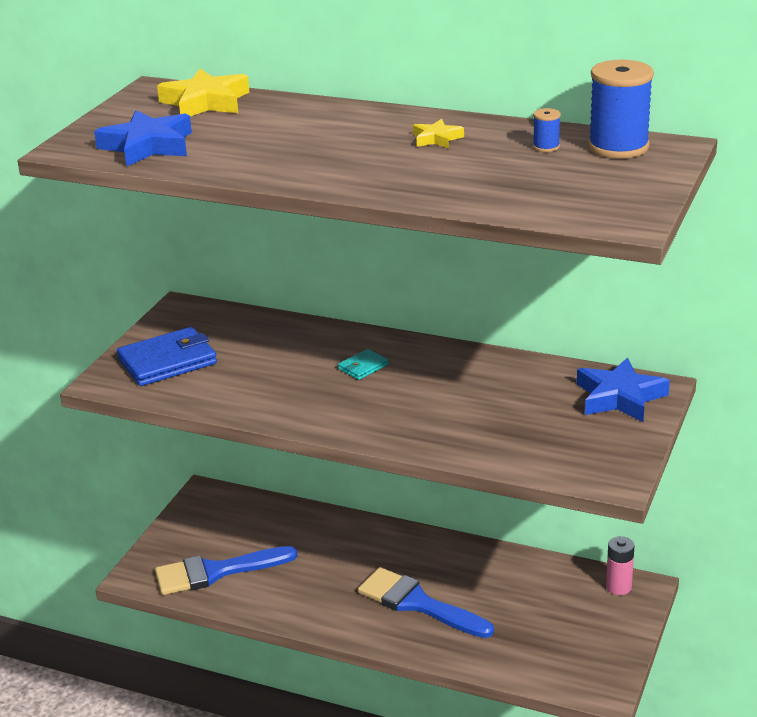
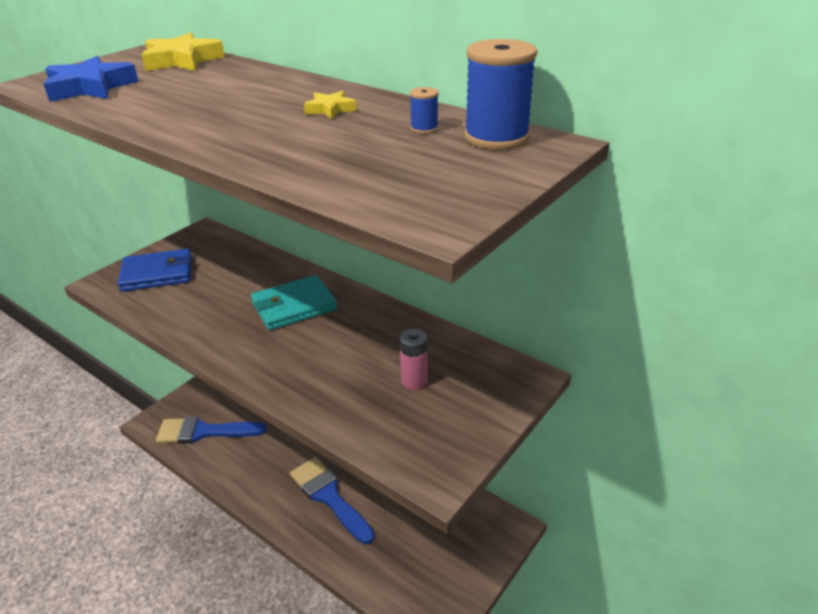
camera: 15 degrees right, 5 degrees up
(363, 367) = (294, 306): turquoise wallet -> turquoise wallet, size x2.04
(618, 587) = (492, 521): pink battery -> pink battery (414, 381)
(620, 397) = (490, 380): blue star -> none

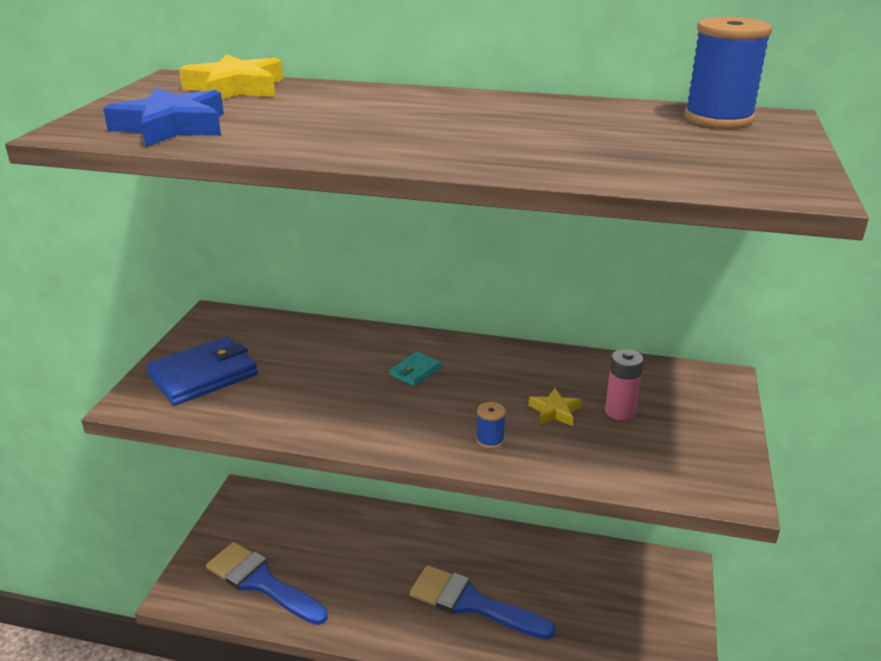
camera: 25 degrees left, 5 degrees down
(204, 432) = (261, 582): blue brush -> blue brush turned 60 degrees clockwise
(294, 306) = (415, 371): turquoise wallet -> turquoise wallet, size x0.49
(330, 109) = (511, 114): yellow star -> yellow star (554, 411)
(424, 128) = (639, 119): blue spool -> blue spool (490, 440)

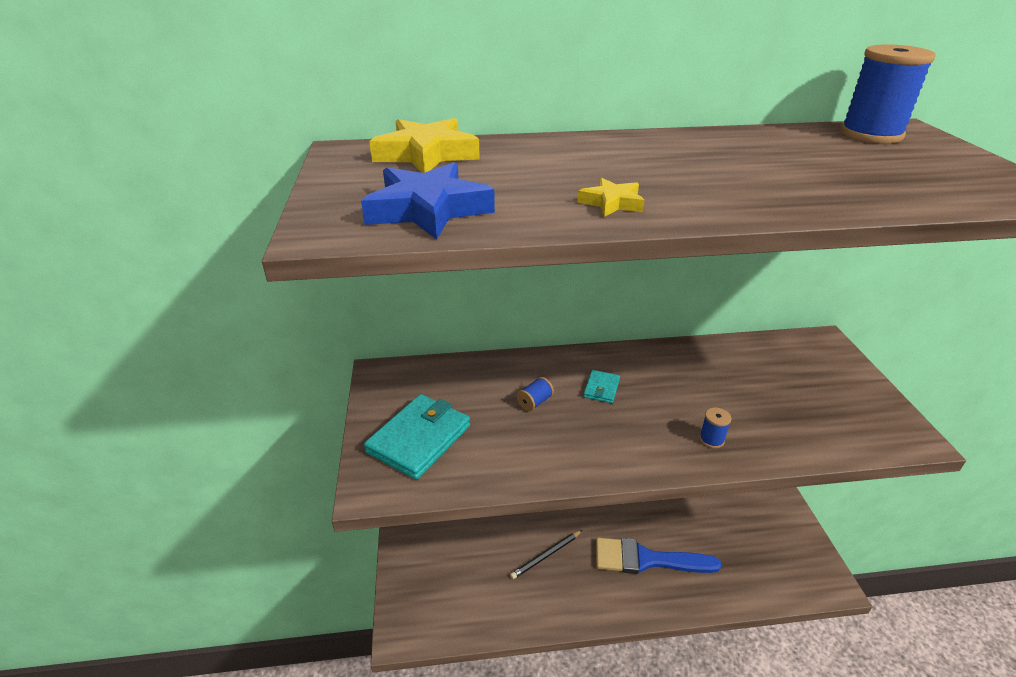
camera: 20 degrees left, 5 degrees up
(203, 375) = (419, 439): blue wallet -> turquoise wallet
(261, 582) = (469, 596): blue brush -> none
(337, 369) = (535, 402): none -> blue spool
(364, 568) = (546, 555): none -> black pencil
(554, 411) = (736, 399): yellow star -> yellow star (612, 203)
(620, 411) = (782, 387): pink battery -> none

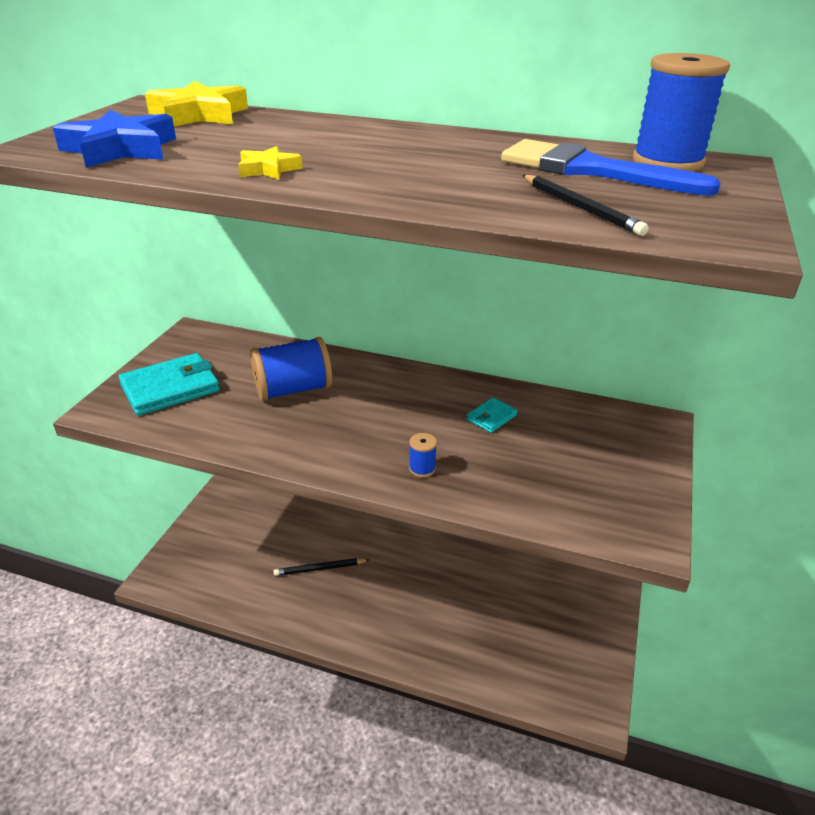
camera: 25 degrees right, 0 degrees up
(535, 402) = (293, 390): blue spool -> blue spool, size x2.23
(601, 388) = (365, 396): turquoise wallet -> turquoise wallet (491, 417)
(646, 559) = (412, 609): blue brush -> blue brush (589, 170)
(905, 188) = (580, 208): none -> black pencil

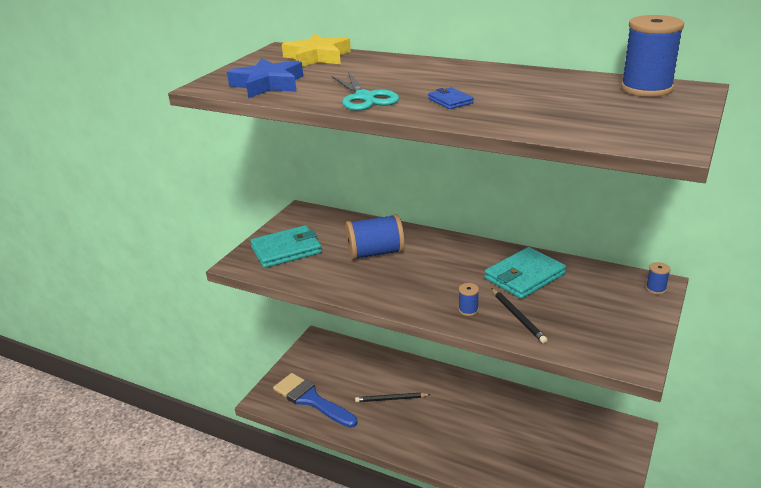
camera: 10 degrees right, 5 degrees down
(268, 169) = (365, 98): yellow star -> turquoise scissors
(396, 175) = (450, 101): none -> blue wallet
(491, 417) = (524, 276): turquoise wallet -> turquoise wallet, size x2.04
(580, 208) = (572, 123): black pencil -> black pencil (518, 317)
(589, 170) = (586, 96): blue brush -> blue brush (311, 400)
(657, 429) = (656, 289): none -> blue spool

